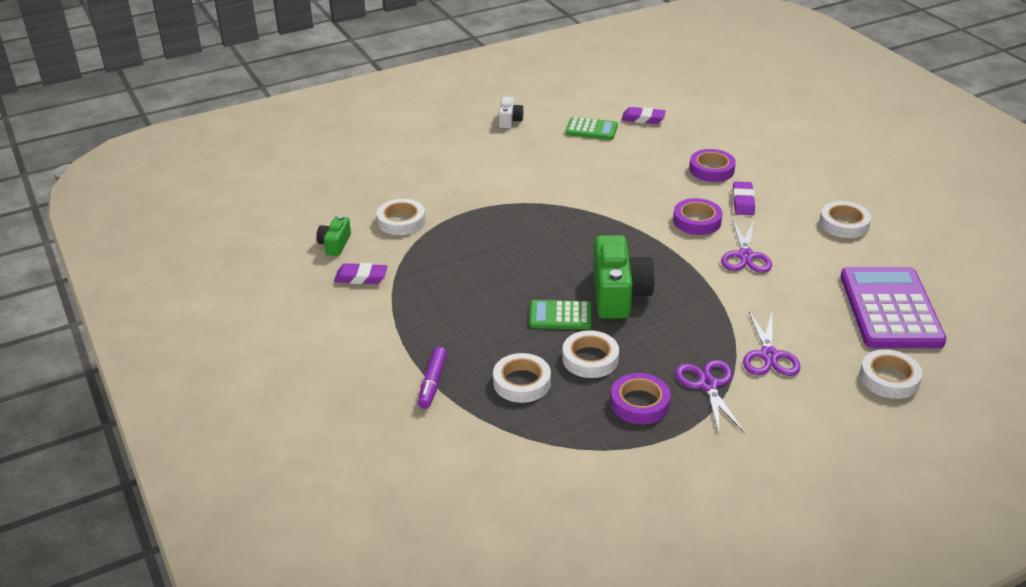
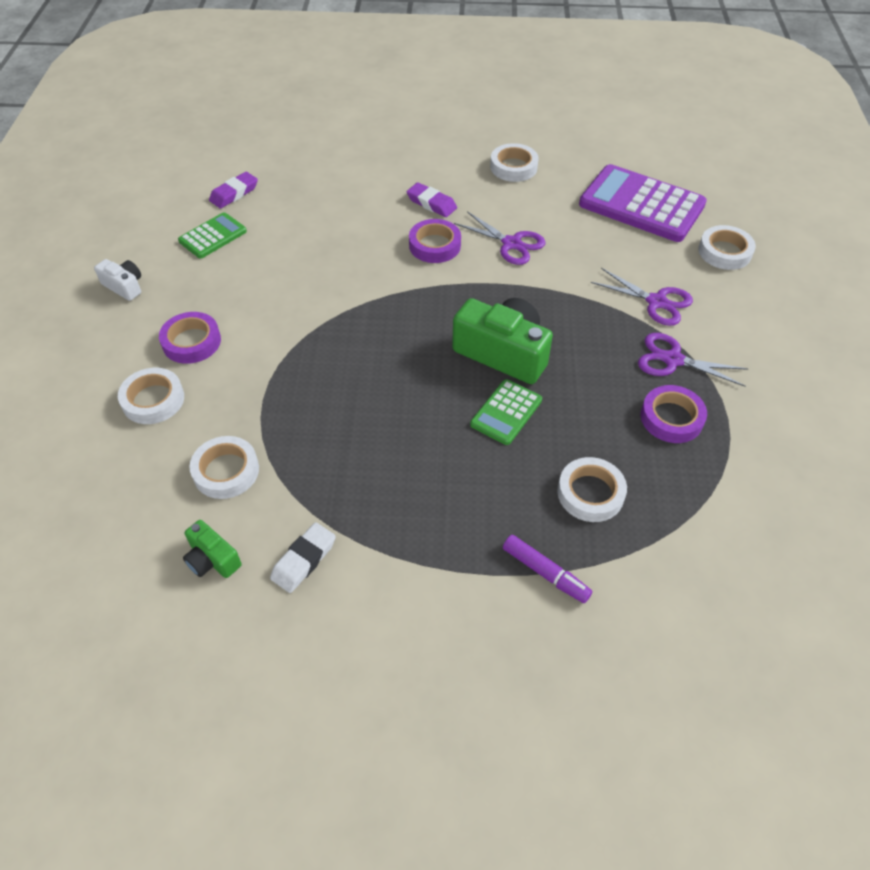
camera: 60 degrees left, 15 degrees up
(361, 277) = (304, 560): purple eraser -> white eraser
(590, 359) = (587, 422): white tape -> white tape (153, 400)
(711, 169) = (364, 196): purple tape -> purple tape (191, 342)

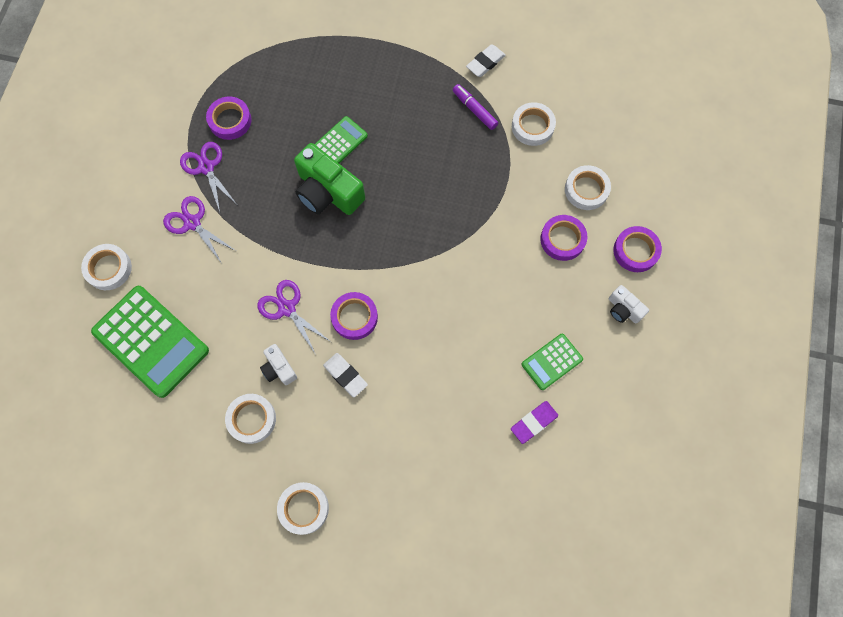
camera: 170 degrees left, 20 degrees up
(97, 342) = (635, 251): none -> purple tape
(212, 559) = (539, 71): green camera -> none
(431, 203) = (345, 375): purple eraser -> white eraser
(501, 201) = (279, 368): none -> white camera
(545, 572) = (348, 36): purple marker -> purple marker (474, 110)
(590, 493) = (304, 77): white tape -> white tape (304, 508)
(641, 205) = (151, 341): purple calculator -> green calculator
(672, 359) = (206, 167): purple scissors -> purple scissors turned 150 degrees counterclockwise

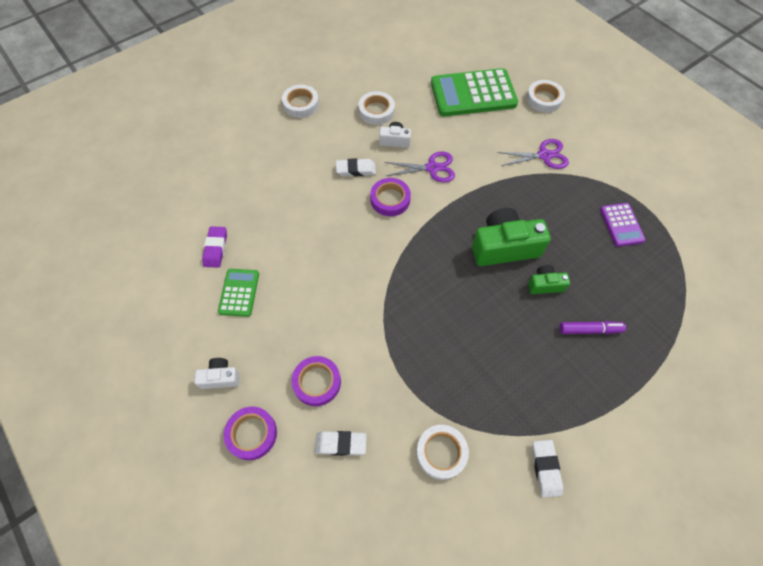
camera: 130 degrees right, 10 degrees down
(206, 167) = (587, 187): purple scissors -> none
(230, 120) = (621, 225): purple tape -> purple calculator
(340, 142) = (545, 284): green calculator -> green camera
(474, 110) = (498, 414): purple marker -> purple marker (589, 330)
(586, 190) = (340, 444): white tape -> white eraser

